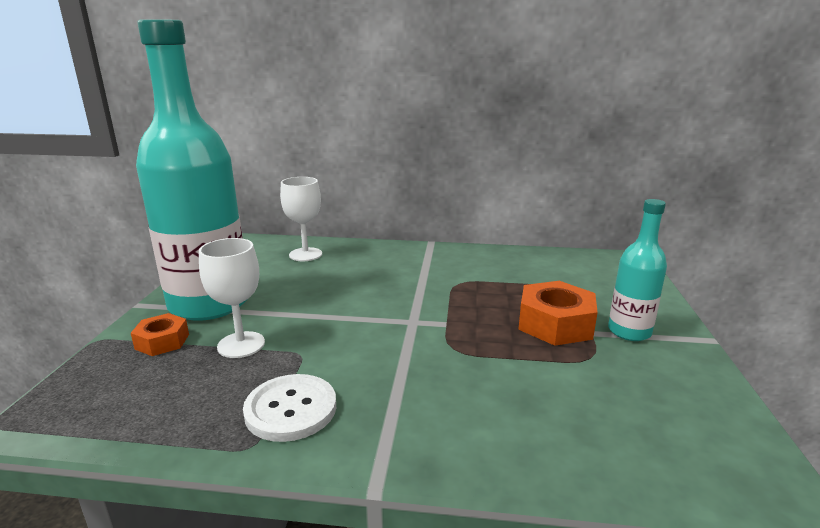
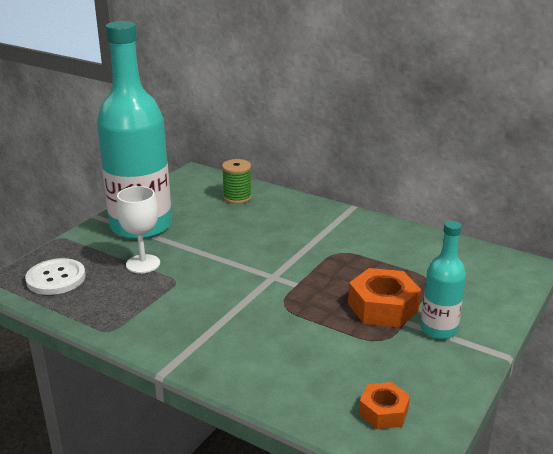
camera: 25 degrees right, 5 degrees up
(162, 341) = (96, 249): orange nut -> orange nut (383, 412)
(291, 409) = (145, 316): white button -> white button (56, 278)
(305, 254) = (237, 197): white goblet -> green spool

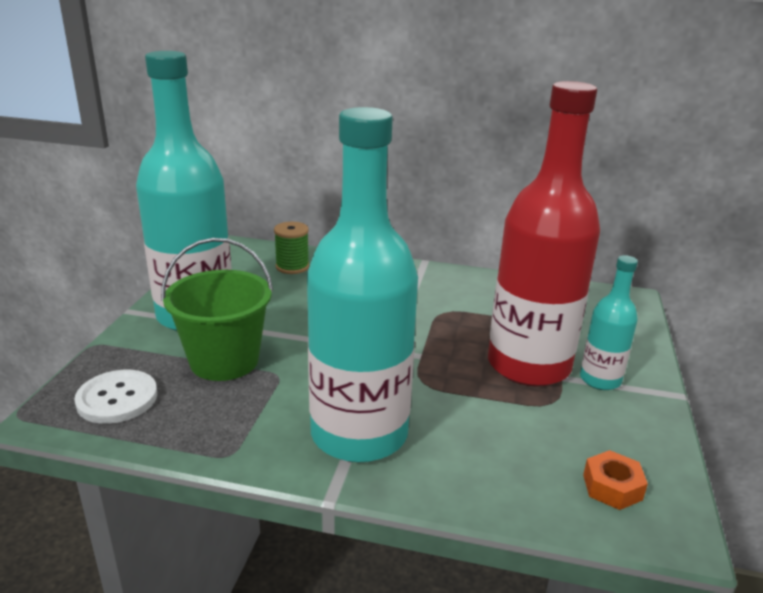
camera: 20 degrees left, 0 degrees up
(143, 264) = (224, 361): white goblet -> green bucket
(209, 334) = (359, 434): none -> turquoise bottle
(383, 307) = (528, 365): orange nut -> red bottle

